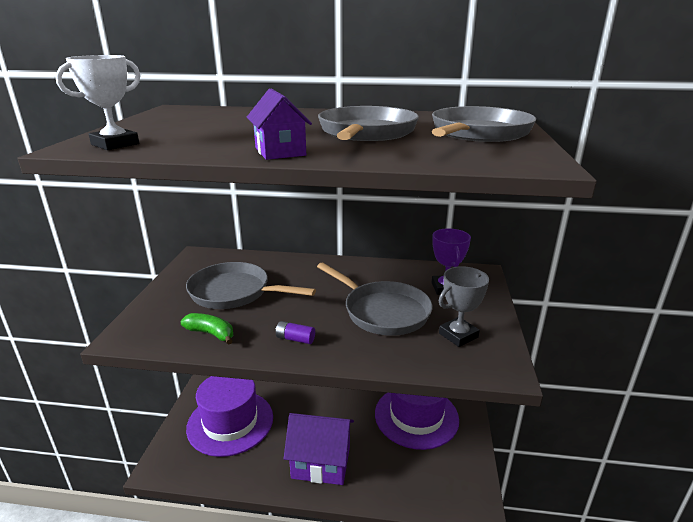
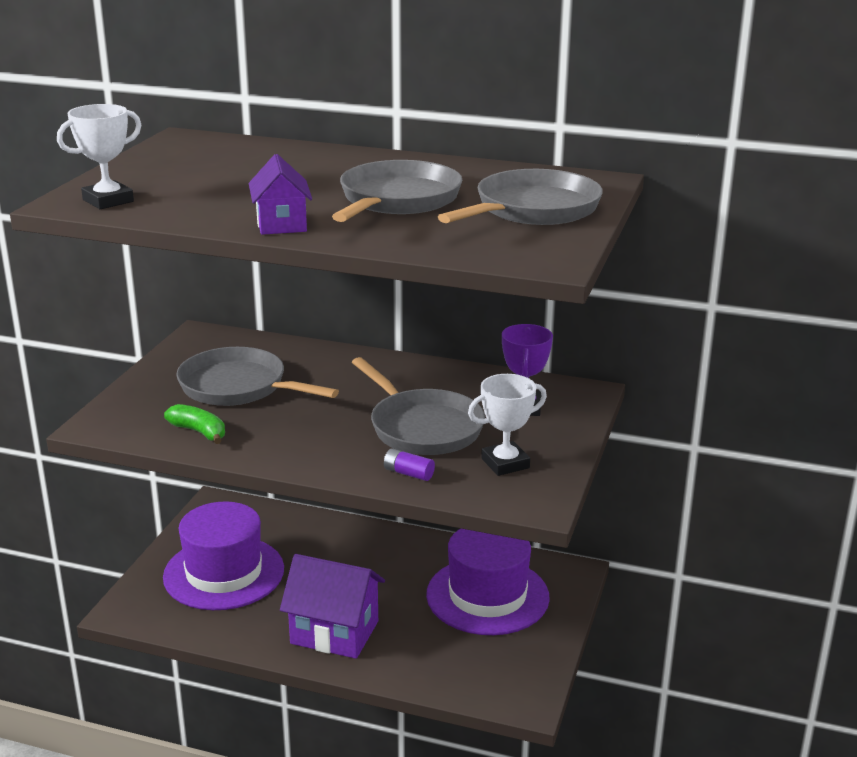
camera: 10 degrees right, 0 degrees up
(295, 339) = (299, 447): purple battery -> purple battery (408, 473)
(458, 335) = (505, 463): grey trophy -> white trophy

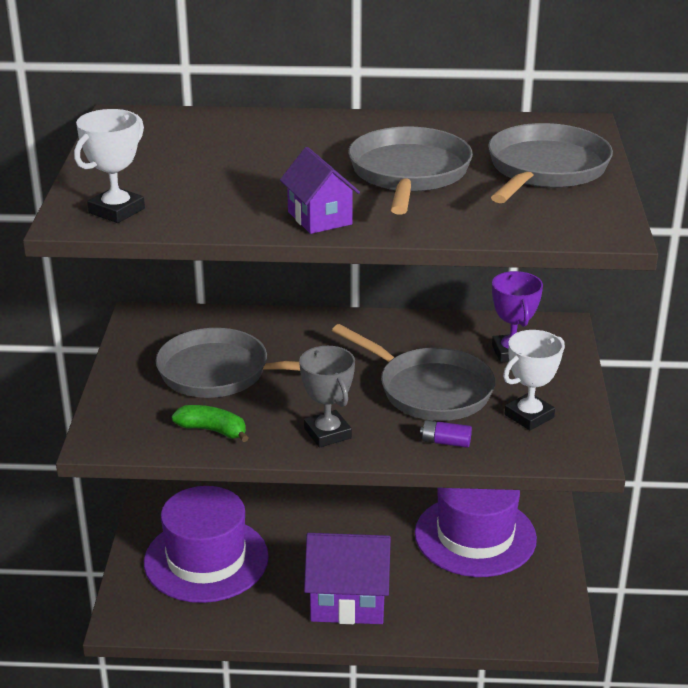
camera: 15 degrees left, 5 degrees up
(301, 449) = (327, 433): none -> grey trophy

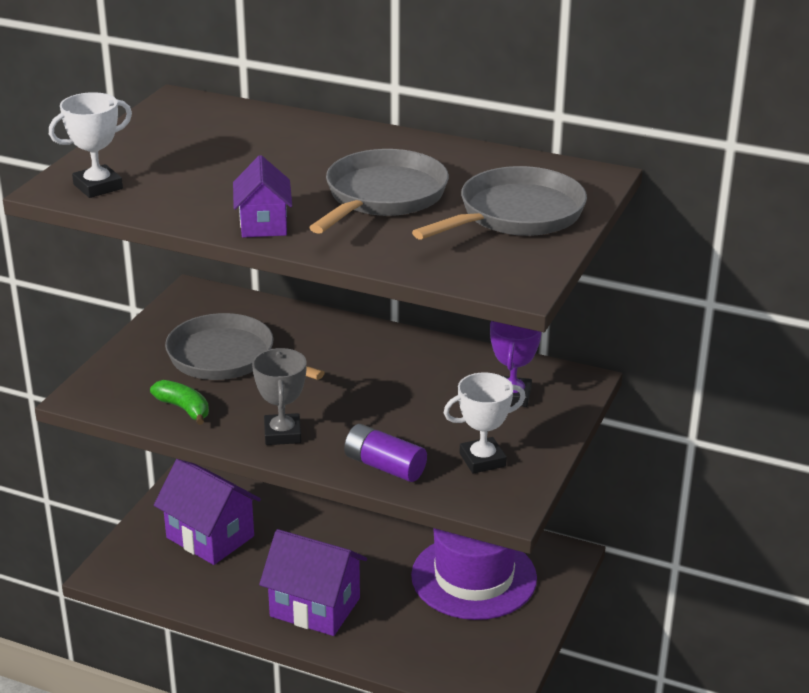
camera: 20 degrees right, 0 degrees up
(206, 559) = (210, 537): purple hat -> purple house
(429, 390) = (405, 414): grey pan -> none
(445, 442) = (384, 466): purple battery -> purple battery, size x1.65

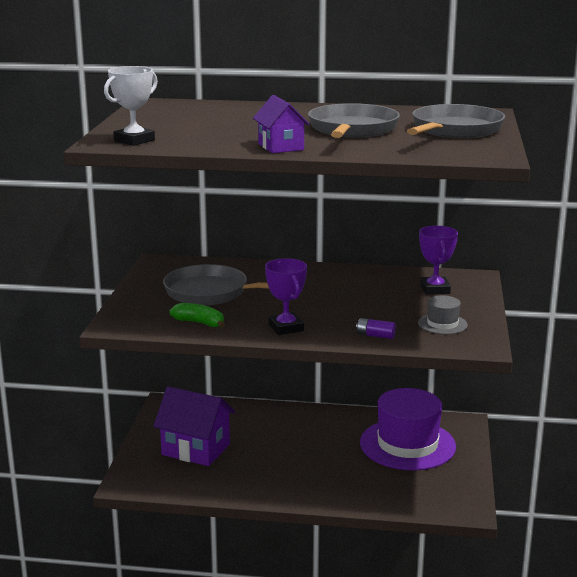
camera: 15 degrees left, 10 degrees down
(282, 434) = (286, 328): grey trophy -> purple trophy
(315, 607) = (302, 480): purple house -> none
(384, 466) = (375, 336): purple battery -> purple battery, size x0.61
(482, 460) = (442, 324): white trophy -> grey hat

